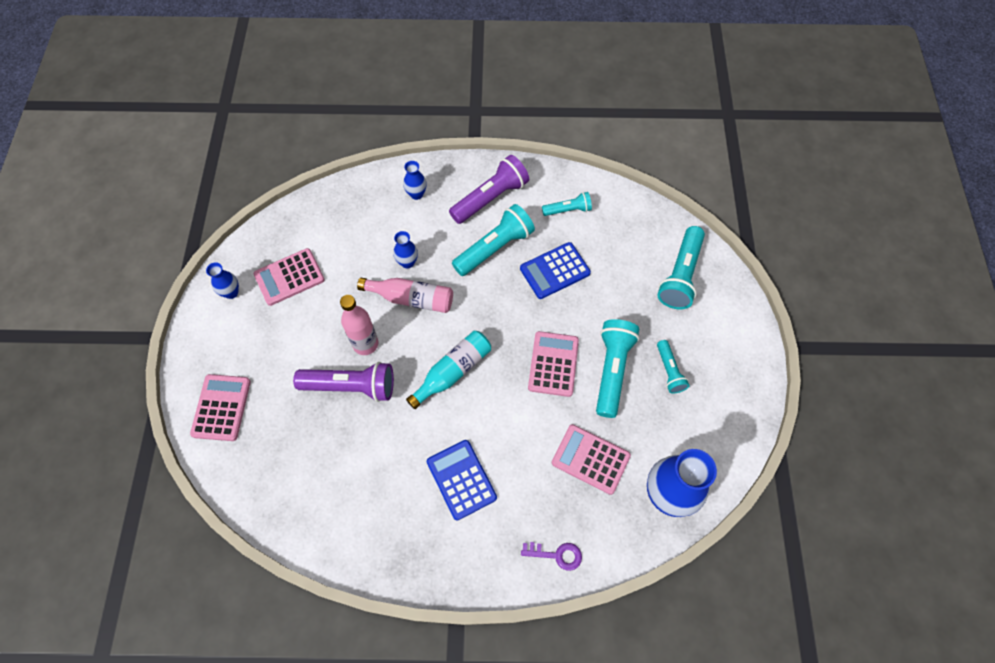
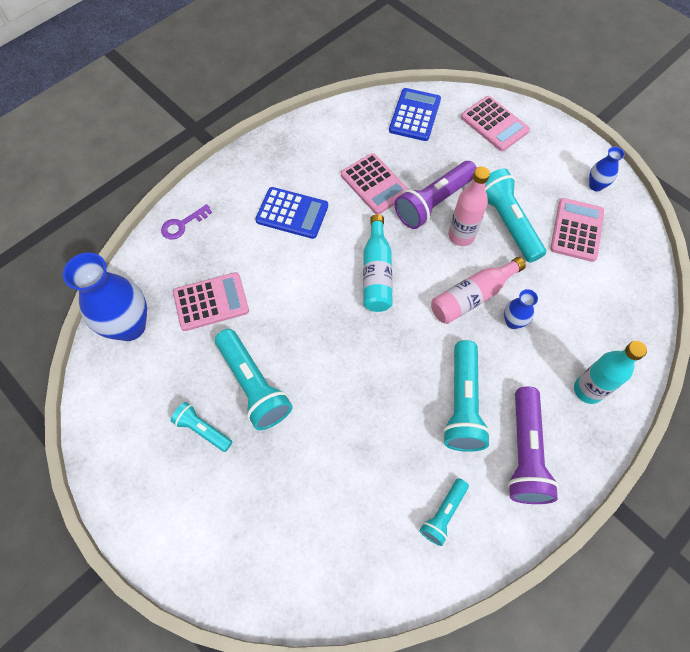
camera: 135 degrees right, 0 degrees up
(416, 194) = (588, 390): blue vase -> turquoise bottle
(553, 364) = (307, 347): pink calculator -> pink calculator (374, 184)
(555, 271) = (388, 432): blue calculator -> blue calculator (415, 115)
(680, 275) = (268, 545): turquoise flashlight -> turquoise flashlight (507, 223)

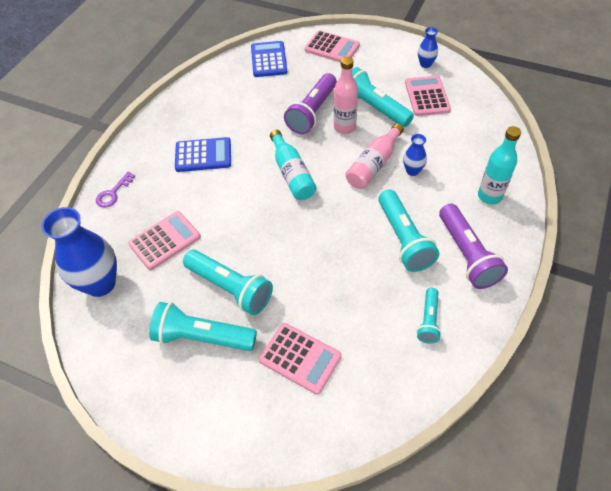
camera: 20 degrees left, 10 degrees down
(203, 429) = (202, 337): turquoise flashlight -> turquoise flashlight, size x1.75
(374, 184) = (260, 114): pink calculator -> pink calculator (300, 358)

